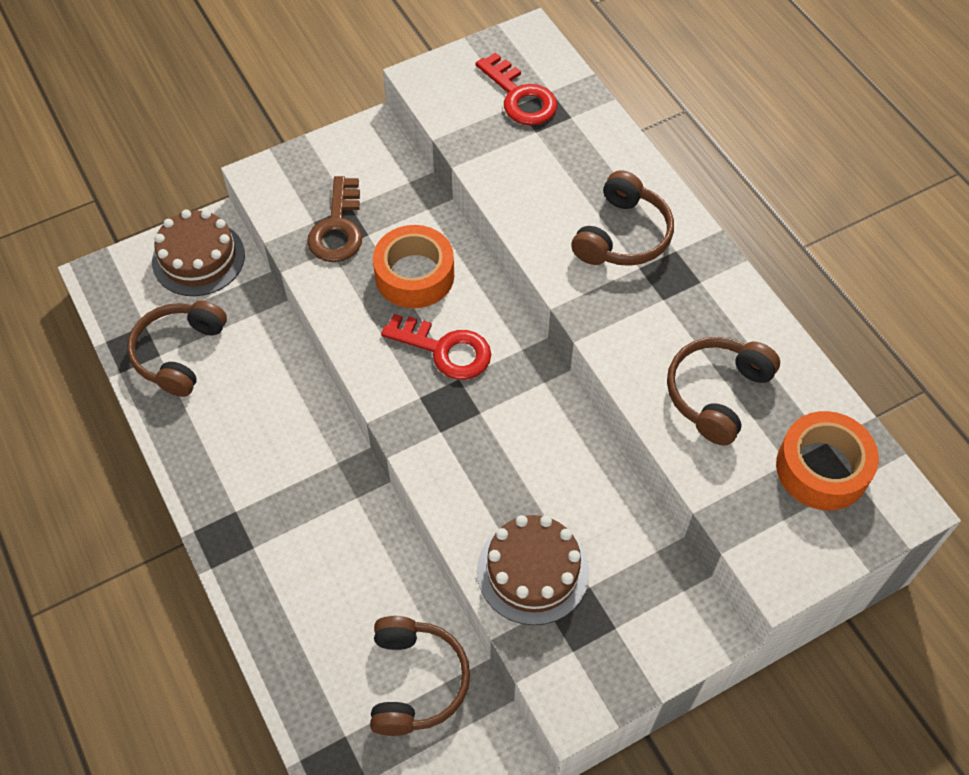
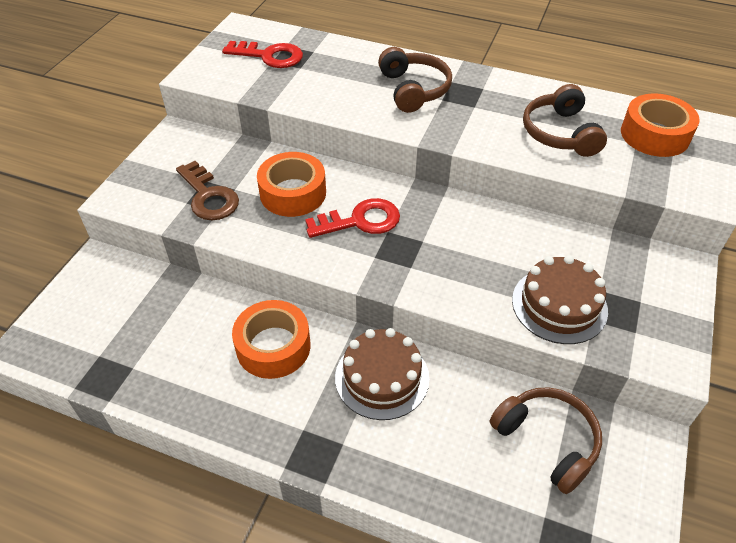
camera: 40 degrees left, 10 degrees down
(179, 353) = (148, 356): brown headphones -> none
(198, 258) = (103, 287): brown cake -> brown cake (382, 377)
(280, 418) = (273, 346): none -> orange tape

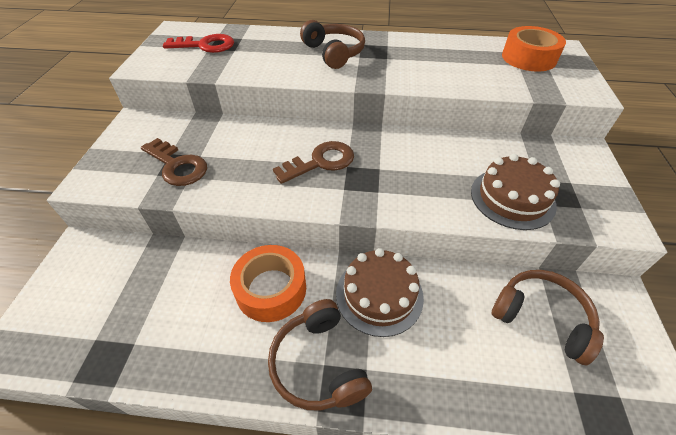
camera: 15 degrees left, 0 degrees up
(293, 193) = (254, 150): orange tape -> none
(360, 221) = (321, 162): red key -> brown key
(560, 133) = (460, 66): brown headphones -> brown headphones (318, 364)

